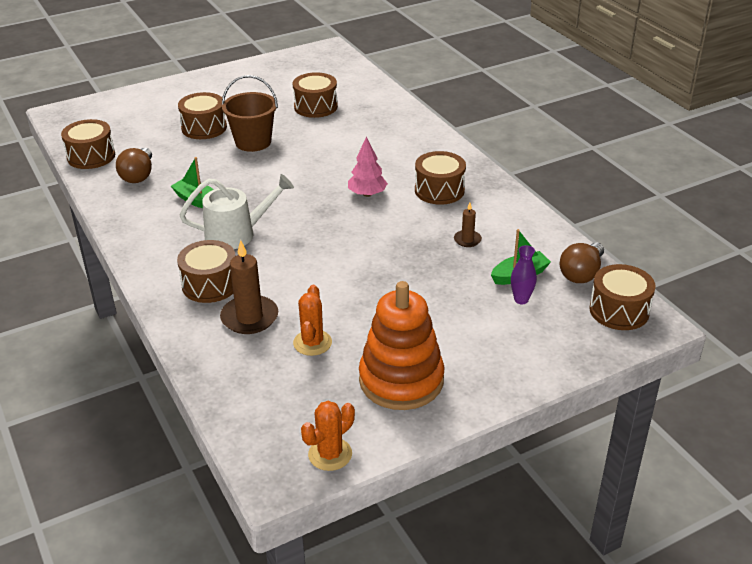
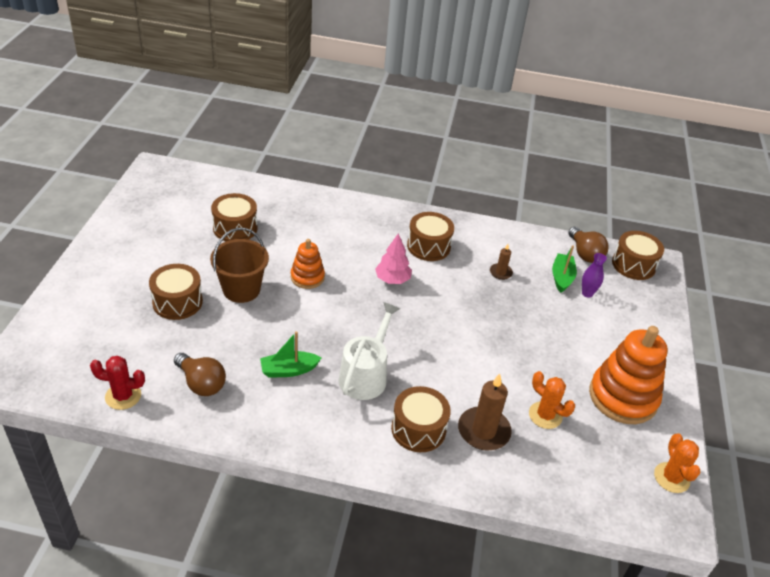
camera: 55 degrees left, 5 degrees up
(91, 156) = (123, 396): brown drum -> red cactus
(308, 159) = (307, 277): none -> orange stacking toy

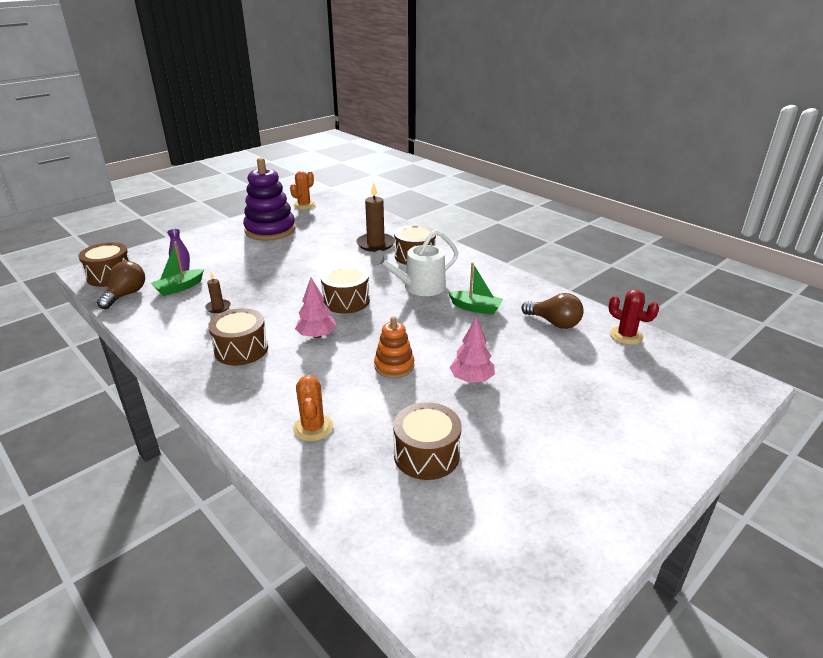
camera: 140 degrees left, 10 degrees down
(177, 302) = (547, 391): brown drum -> brown drum (346, 301)
(201, 383) = (554, 323): brown light bulb -> brown light bulb turned 135 degrees clockwise
(241, 289) = (471, 379): brown bucket -> pink tree
(545, 415) = (329, 238): orange cactus -> orange cactus (313, 428)
(623, 397) = (270, 230): orange stacking toy -> purple stacking toy

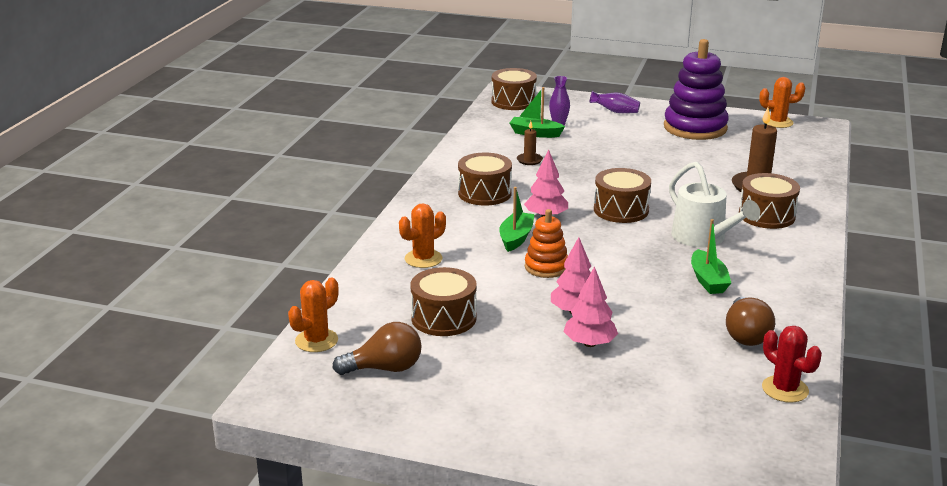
camera: 60 degrees right, 5 degrees down
(126, 295) = (496, 119): brown light bulb -> brown light bulb (385, 368)
(200, 245) = (615, 111): none -> purple vase
(334, 363) = (516, 238): none -> green boat
(399, 567) = (316, 341): none -> orange cactus
(419, 287) = (703, 238): white watering can -> white watering can turned 150 degrees counterclockwise
(522, 390) = (589, 343): none -> pink tree
(626, 336) = (785, 389): red cactus -> red cactus turned 45 degrees counterclockwise

